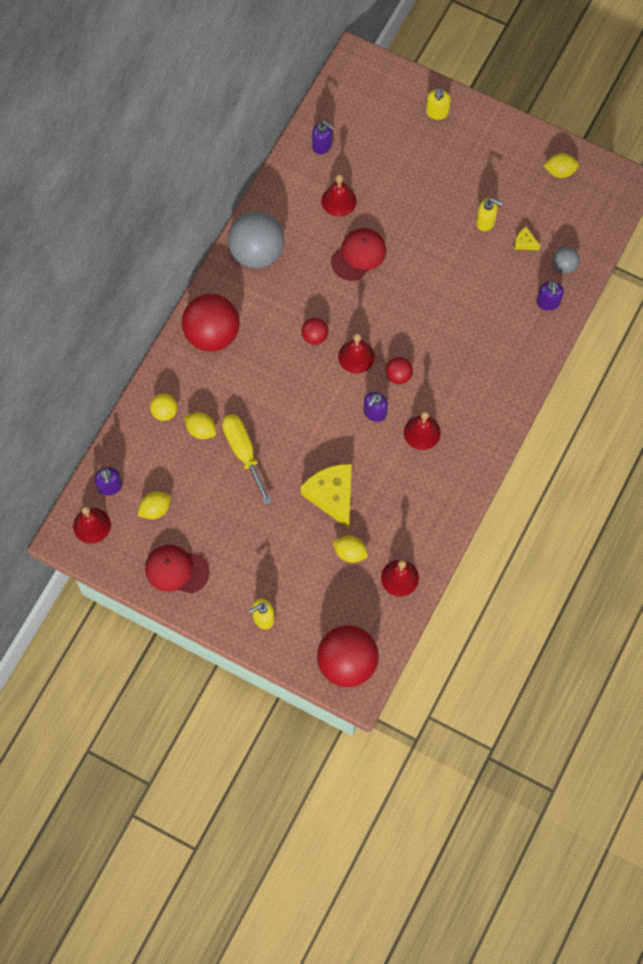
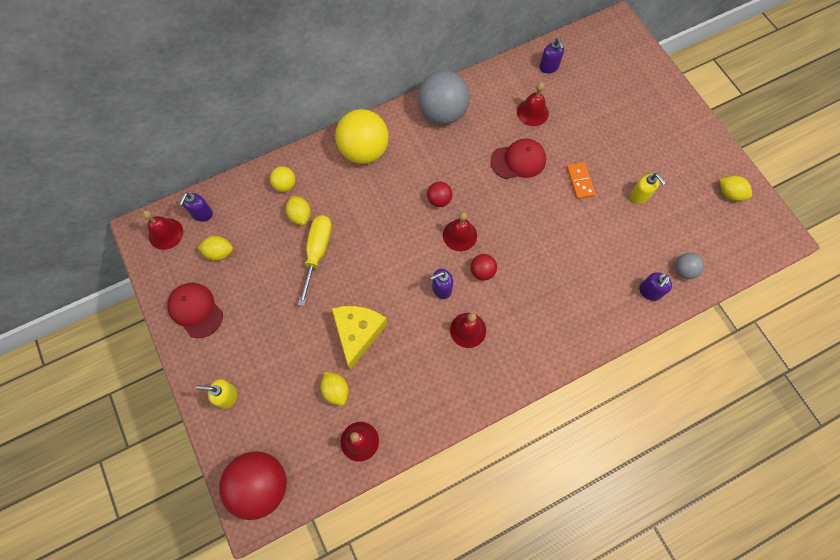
camera: 35 degrees right, 0 degrees up
(212, 334) = (364, 151): red ball -> yellow ball
(426, 241) = (580, 181): none -> orange domino
(437, 112) = (656, 93): yellow soap dispenser -> none
(524, 243) = (661, 231): yellow cheese -> none

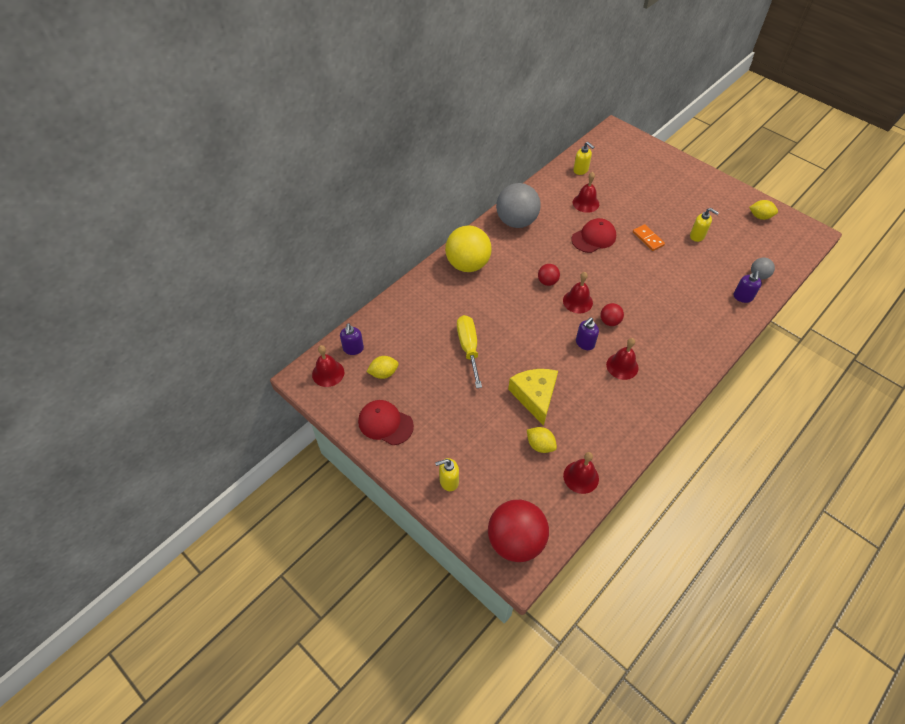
camera: 20 degrees left, 15 degrees down
(285, 185) = (414, 307): yellow ball -> none
(300, 215) = (439, 325): yellow lemon -> none
(549, 67) = (581, 170): purple soap dispenser -> yellow soap dispenser

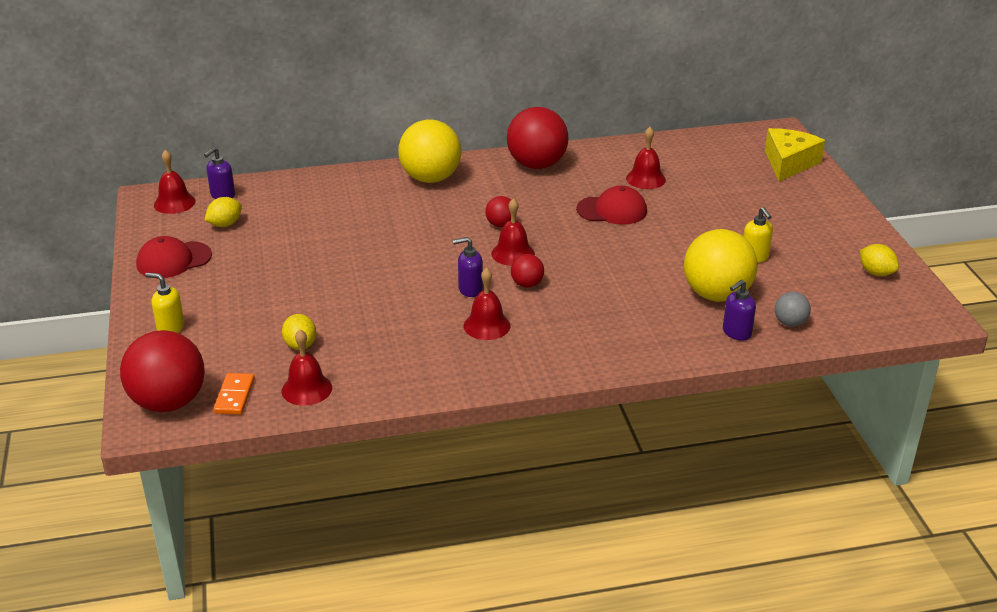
camera: 35 degrees right, 20 degrees down
(383, 373) = (225, 224): yellow lemon -> yellow lemon turned 60 degrees counterclockwise
(385, 423) = (174, 260): red cap -> red cap turned 90 degrees counterclockwise
(468, 348) = (336, 241): yellow screwdriver -> none
(516, 221) = (536, 165): grey ball -> red ball
(535, 396) = (351, 306): yellow cheese -> yellow cheese (789, 163)
(581, 170) = (681, 150): yellow soap dispenser -> none
(648, 239) = (682, 236): orange domino -> orange domino (234, 396)
(707, 274) = (716, 295): none -> yellow ball

